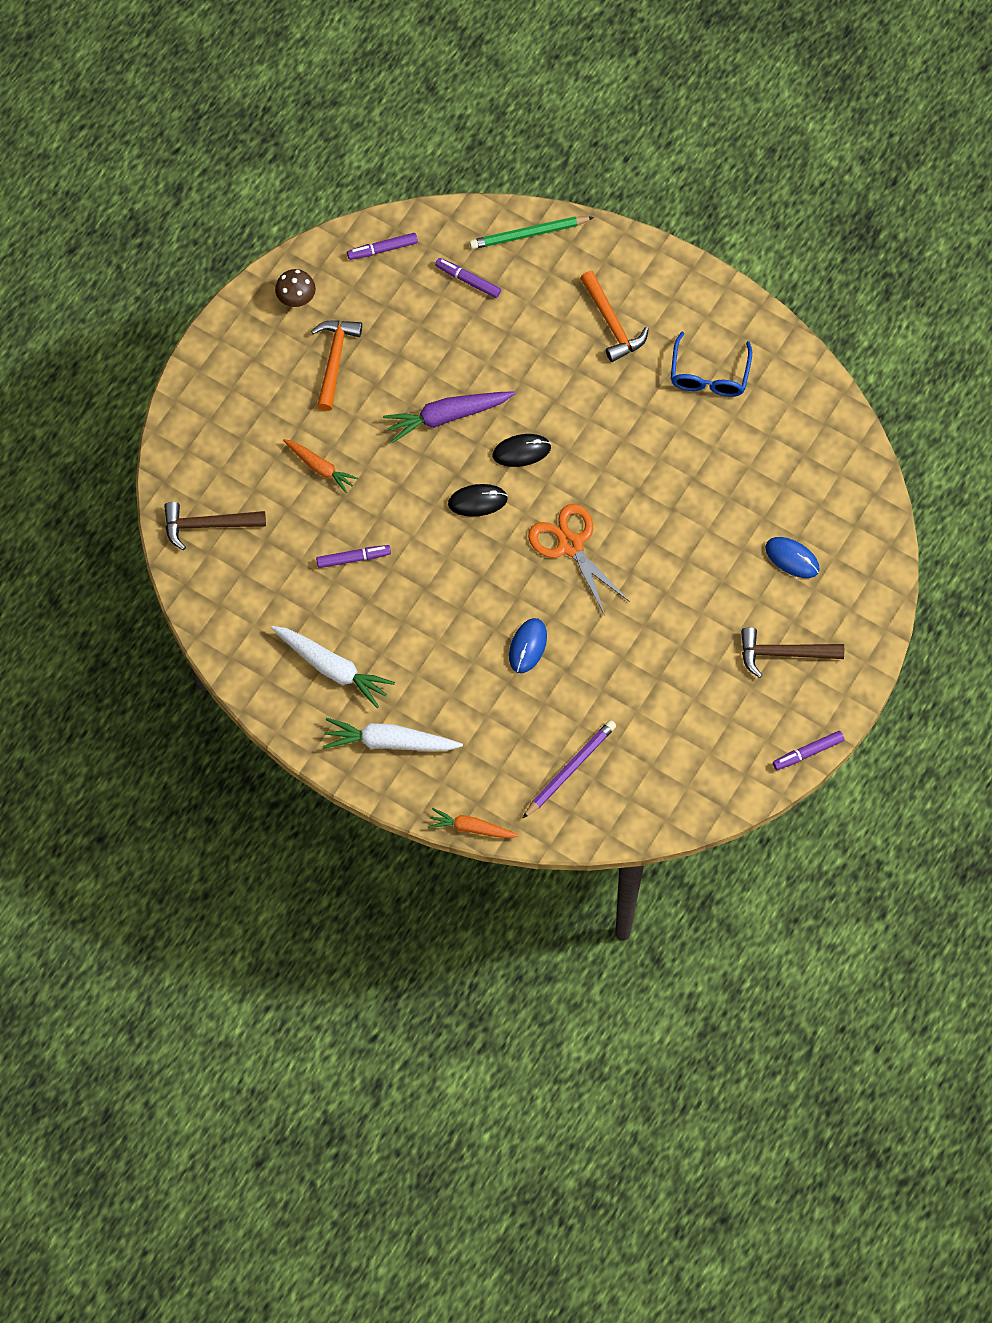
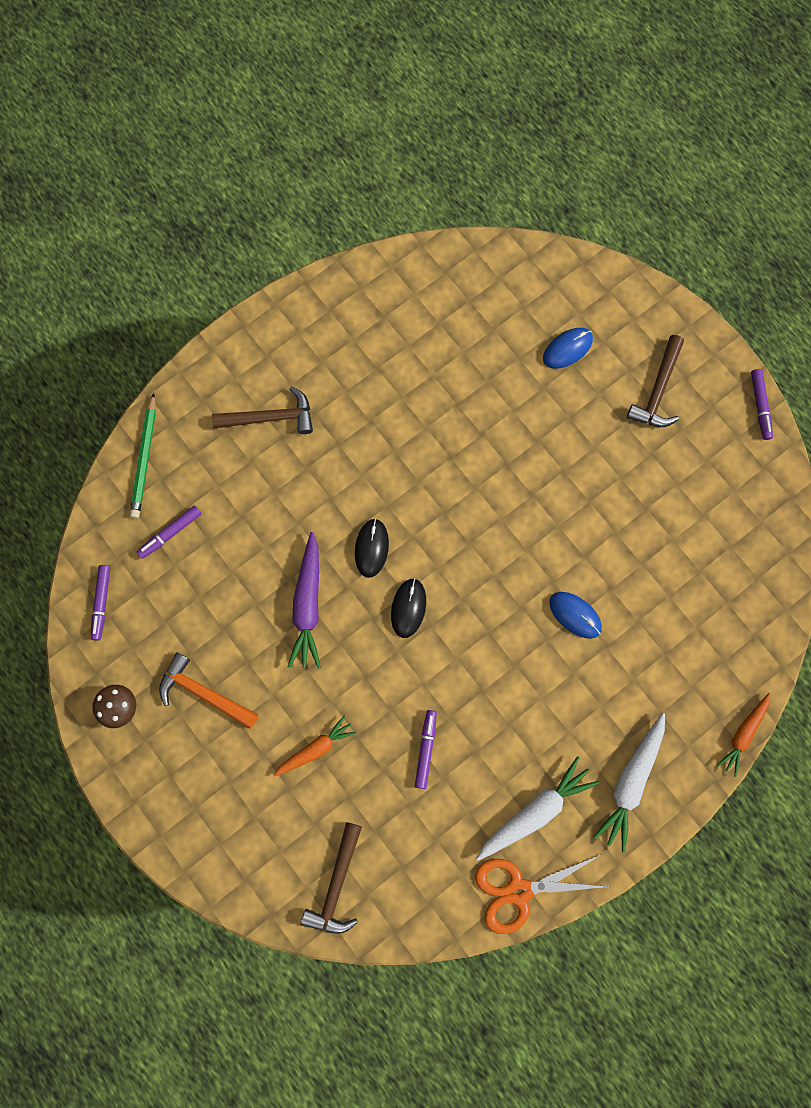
camera: 70 degrees left, 10 degrees up
(570, 545) = (485, 538): orange scissors -> orange scissors (518, 891)
(570, 769) = (711, 621): purple pencil -> none
(612, 323) = (271, 417): orange hammer -> brown hammer
(709, 374) = (357, 351): blue glasses -> none

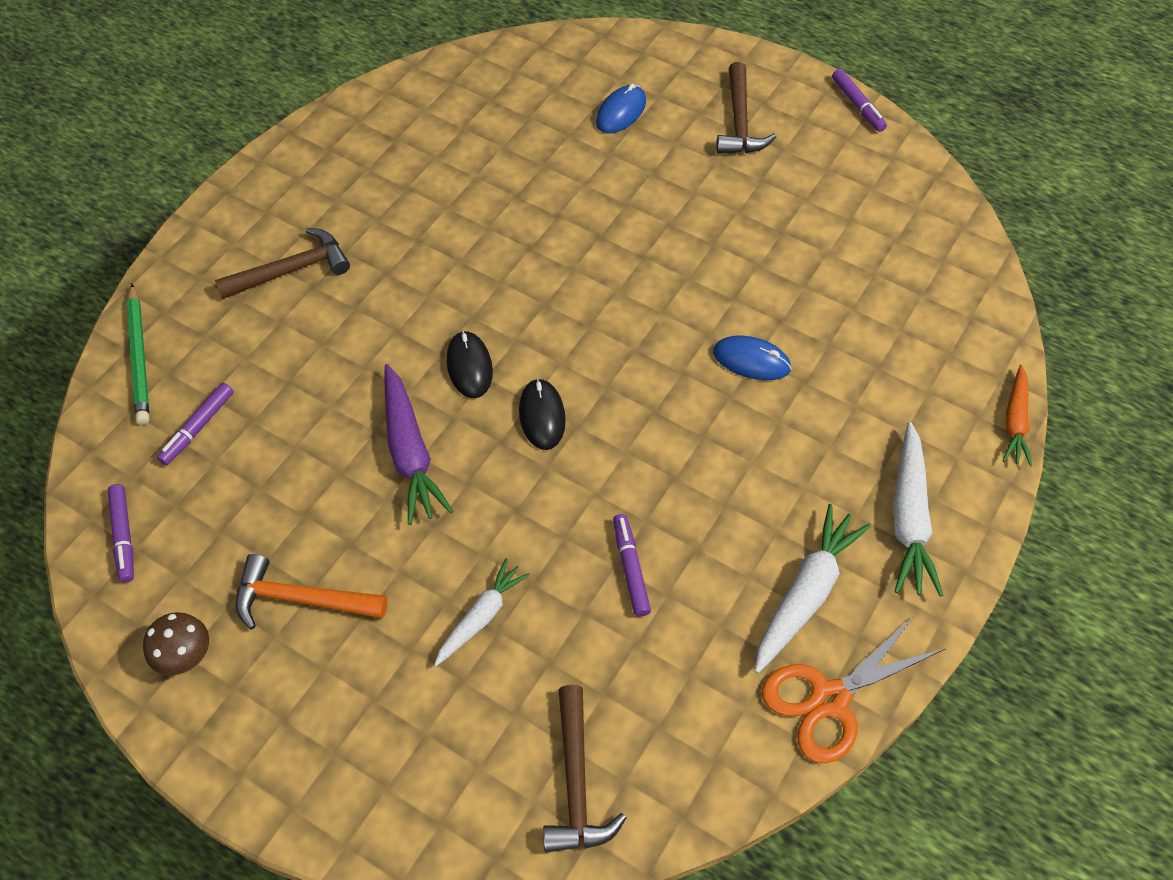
camera: 20 degrees left, 20 degrees down
(315, 748) = (481, 616): orange carrot -> white carrot

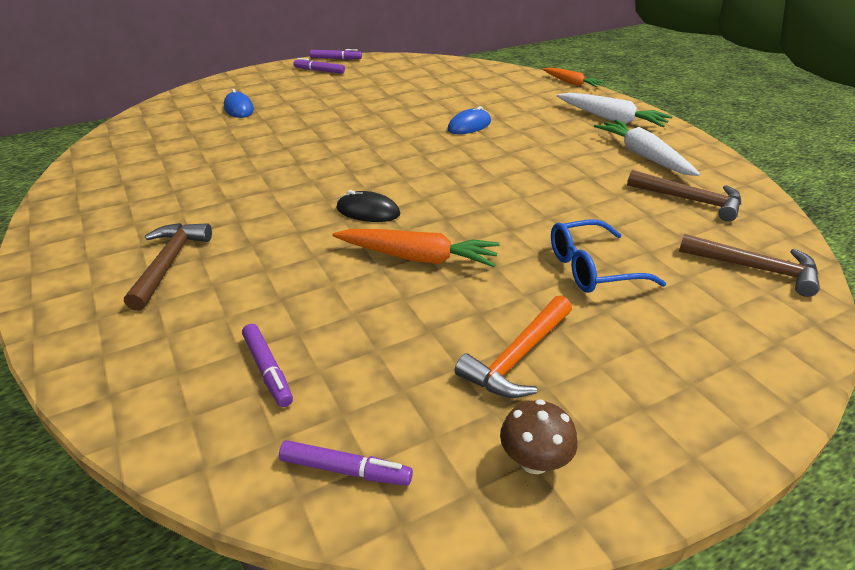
camera: 60 degrees left, 20 degrees down
(139, 357) = (133, 388): green pencil -> none
(410, 453) = (418, 258): purple carrot -> orange carrot
(481, 616) = (593, 268): white carrot -> blue glasses
(542, 416) = (440, 197): black mouse -> none
(630, 568) = (590, 201): purple marker -> purple marker (319, 71)
(740, 122) = (301, 84): brown hammer -> brown hammer (690, 200)
(829, 699) = (719, 169): orange scissors -> none

